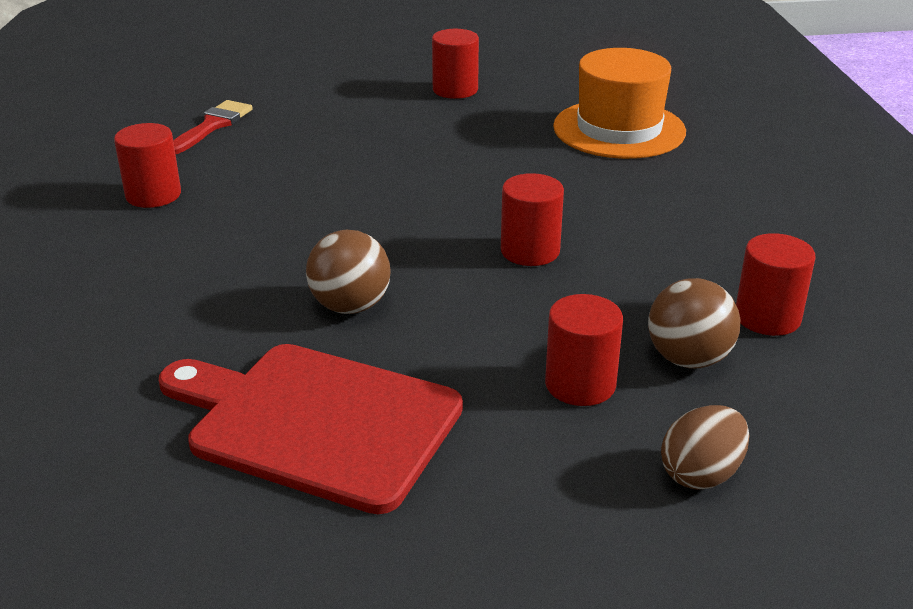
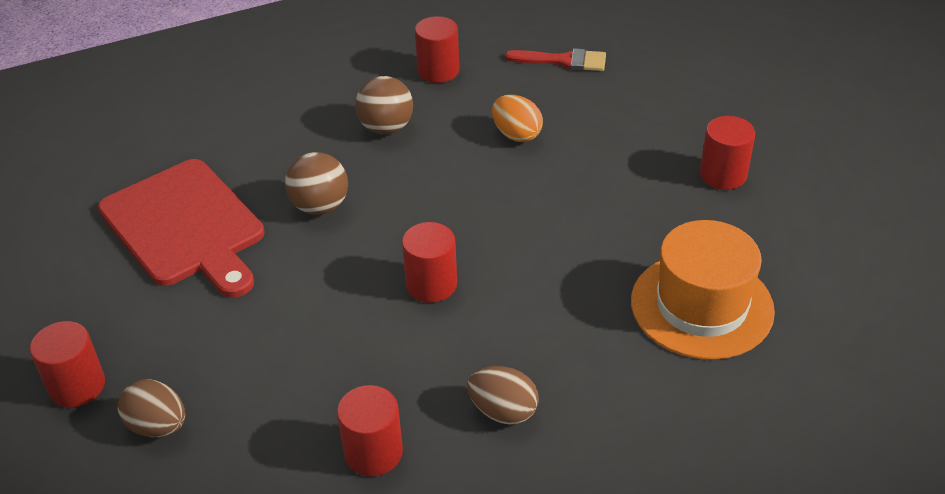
camera: 75 degrees right, 10 degrees up
(316, 169) = (516, 135): none -> orange egg
(316, 422) = (185, 226): red cutting board -> red cutting board turned 135 degrees clockwise
(580, 384) = (251, 345): red cylinder -> red cylinder (77, 386)
(688, 359) = (297, 404): brown ball -> brown ball (386, 128)
(724, 238) = (503, 411): none -> brown egg

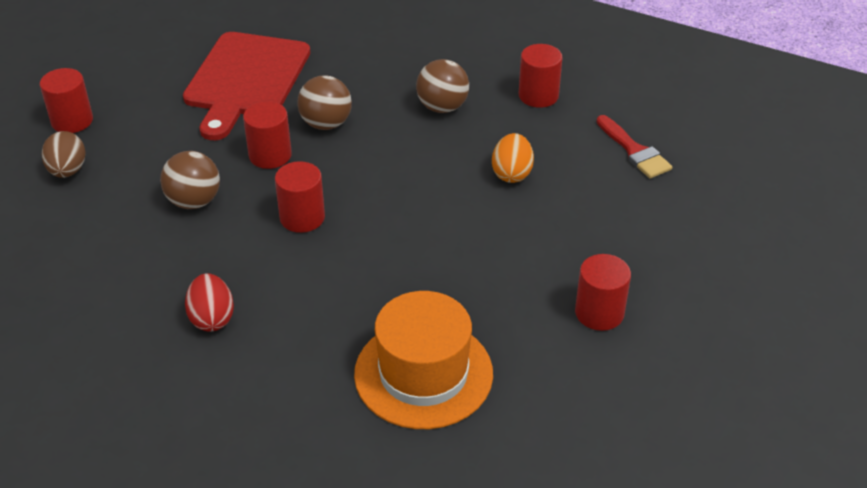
camera: 50 degrees right, 0 degrees up
(323, 348) = (194, 201): none -> brown ball
(373, 452) = (122, 275): red cylinder -> red cylinder (270, 155)
(503, 411) = (212, 318): brown egg -> red egg

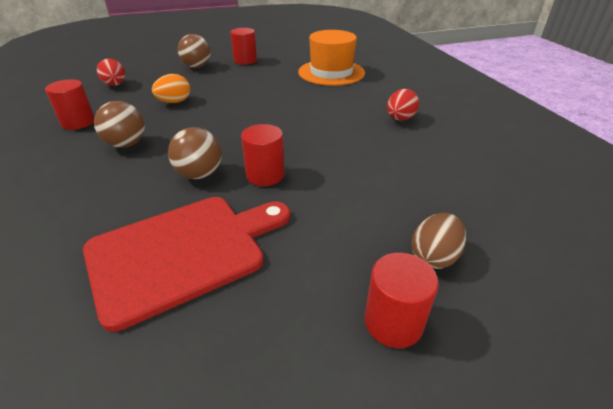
camera: 135 degrees left, 5 degrees down
(194, 201) = (350, 174): brown ball -> brown ball (197, 67)
(302, 217) = (299, 134): red cylinder -> none
(634, 151) = (115, 85): red brush -> red egg

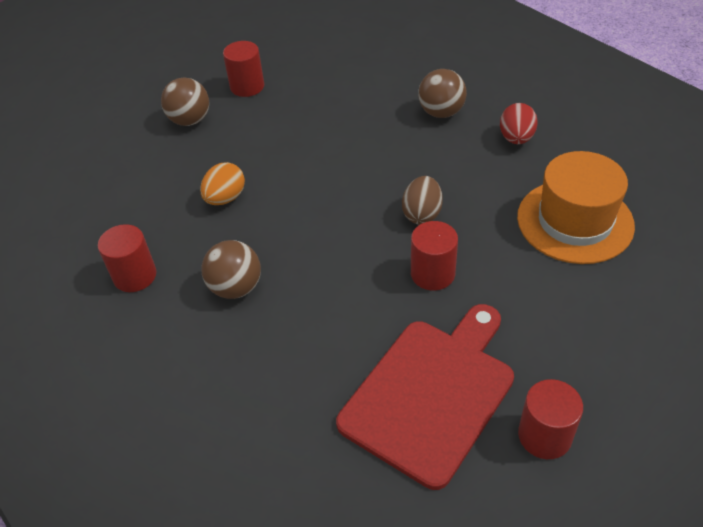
camera: 20 degrees left, 10 degrees up
(115, 85) = (109, 193): red egg -> none
(199, 174) = (362, 298): brown ball -> brown ball (441, 112)
(331, 72) = (381, 77): orange hat -> orange hat (575, 221)
(393, 322) = (652, 384): red cylinder -> red cylinder (544, 435)
(434, 256) = (648, 309): brown egg -> brown egg (422, 214)

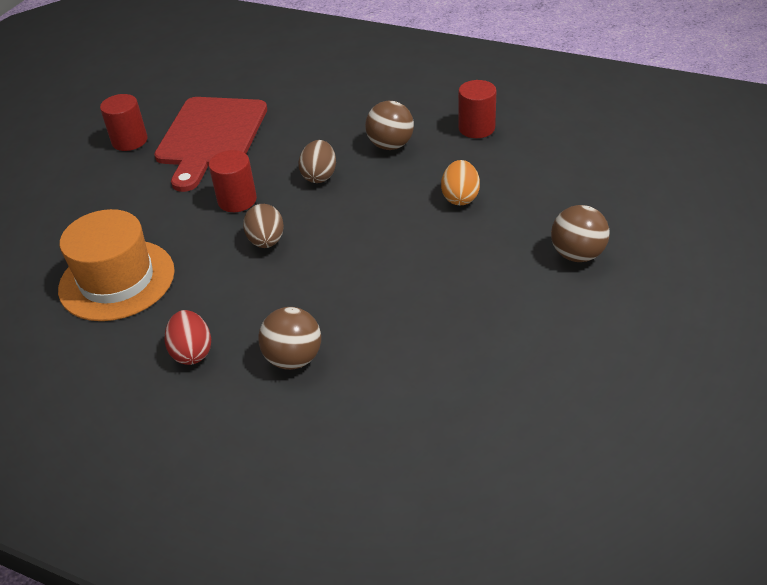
camera: 155 degrees right, 5 degrees down
(247, 86) = (557, 316): red cylinder -> none
(333, 274) = (319, 176): none -> brown egg

